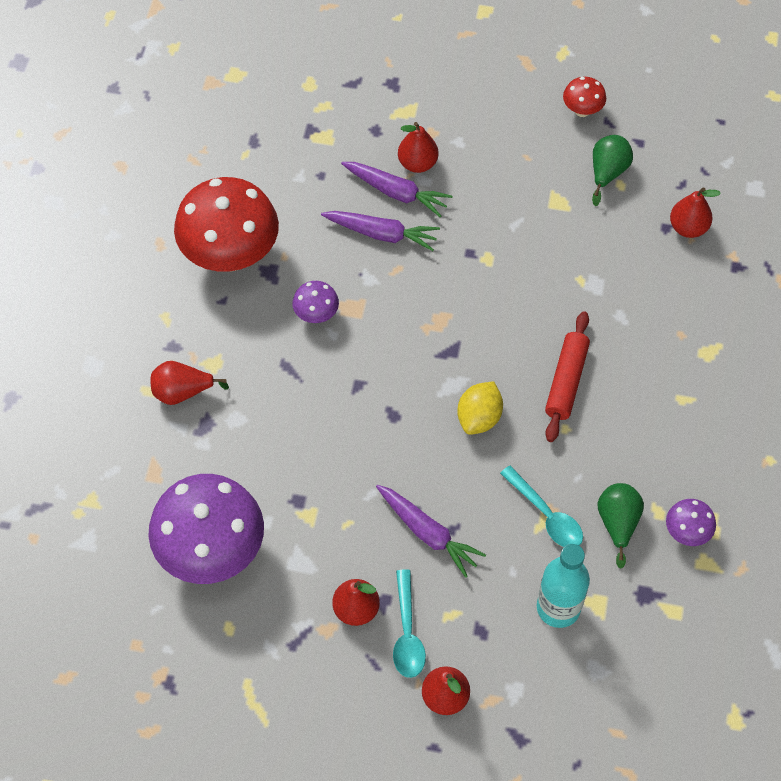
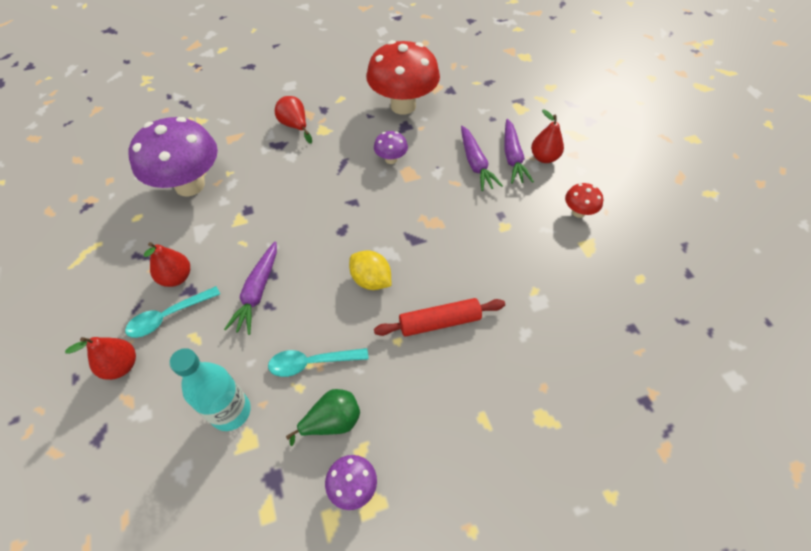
camera: 60 degrees right, 5 degrees down
(479, 417) = (371, 280): yellow lemon -> yellow lemon turned 45 degrees clockwise
(546, 515) = (312, 363): turquoise spoon -> turquoise spoon turned 60 degrees clockwise
(582, 110) = (677, 225): red mushroom -> red mushroom (578, 212)
(607, 173) = (641, 265): green pear -> none
(688, 228) = (647, 344): red pear -> none

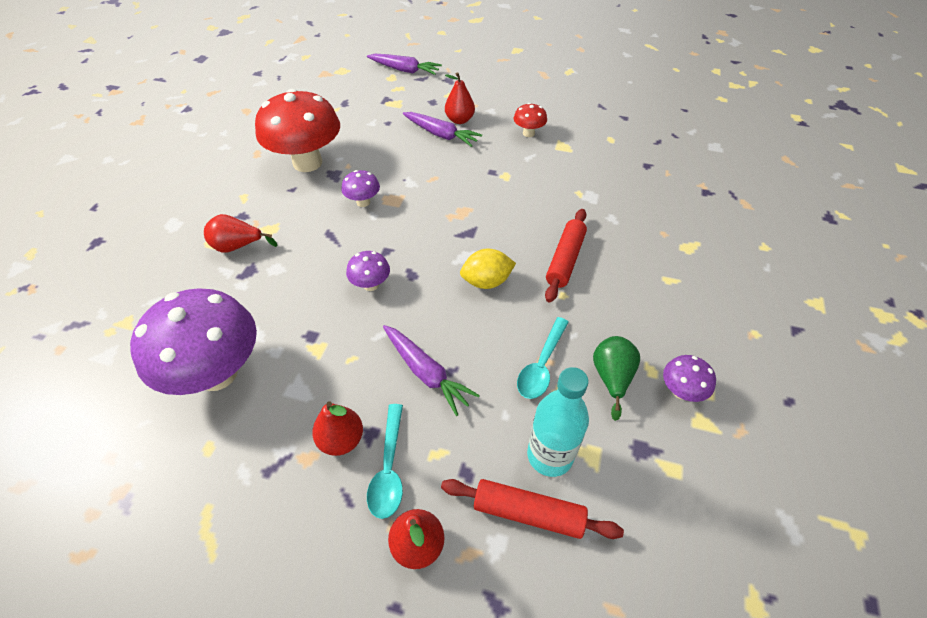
camera: 55 degrees left, 5 degrees down
(175, 421) = (528, 513): none -> red rolling pin
(314, 213) = (371, 285): none -> purple mushroom
(475, 164) = (425, 157): purple carrot -> purple carrot (405, 70)

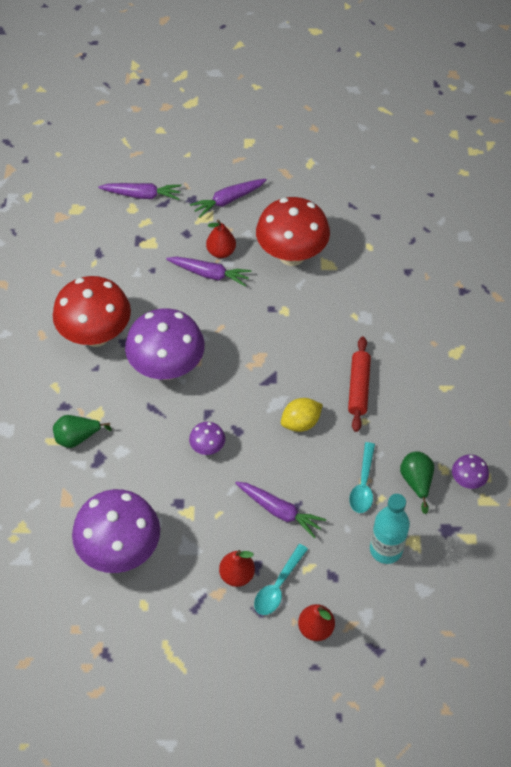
camera: 15 degrees left, 5 degrees up
(238, 246) = (77, 438): red pear -> green pear
(363, 202) = (167, 368): purple mushroom -> purple mushroom, size x2.26
(389, 468) = (278, 586): turquoise spoon -> turquoise spoon turned 45 degrees clockwise
(482, 85) = (228, 200): none -> purple carrot
(528, 133) = (291, 255): red mushroom -> red mushroom, size x2.26
(528, 513) = (381, 590): red rolling pin -> none

